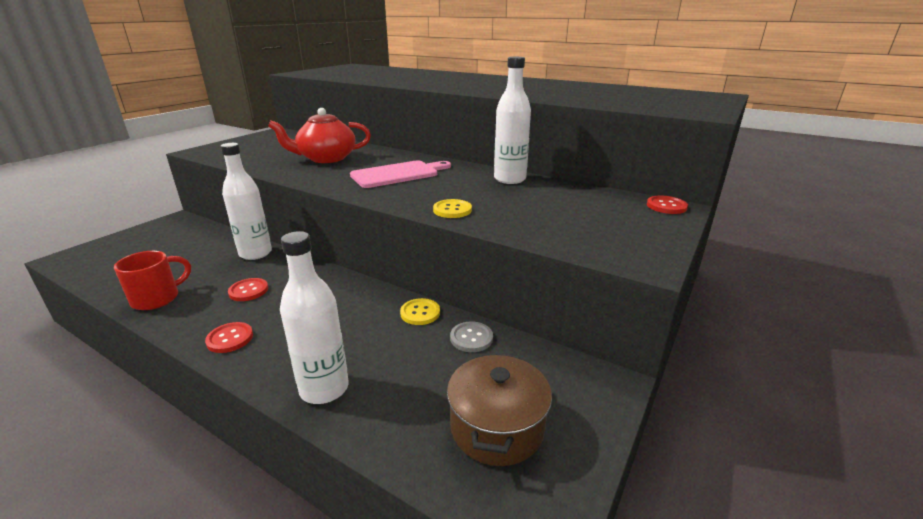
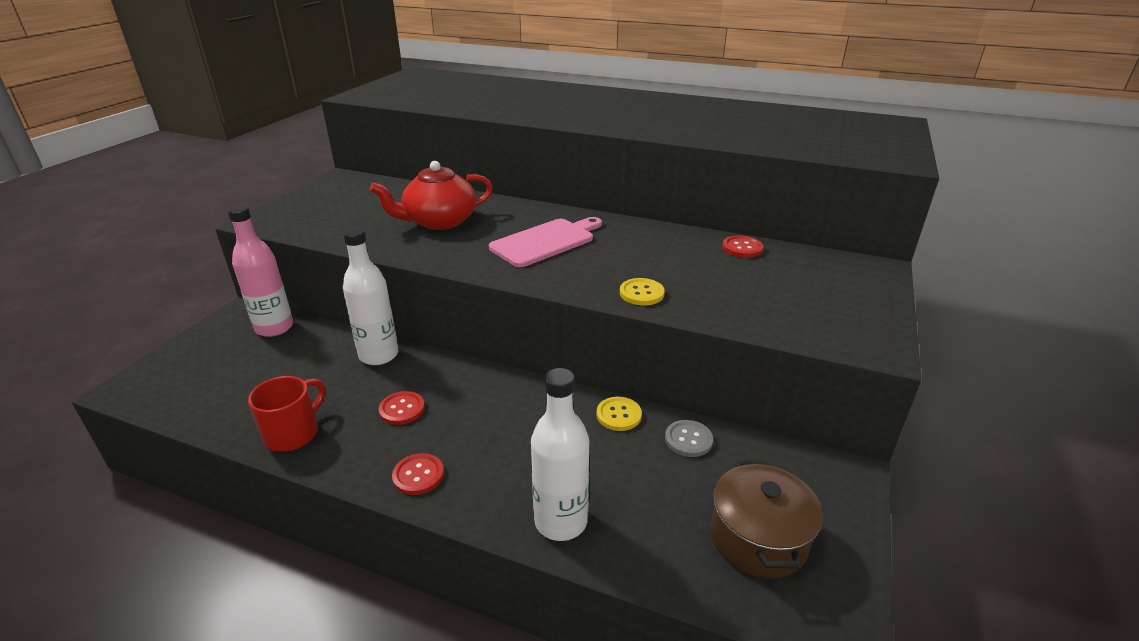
camera: 10 degrees left, 5 degrees up
(193, 230) = (274, 328): none -> pink bottle
(510, 179) = (680, 239): white bottle -> none
(666, 206) = (866, 266): red button -> red button (742, 248)

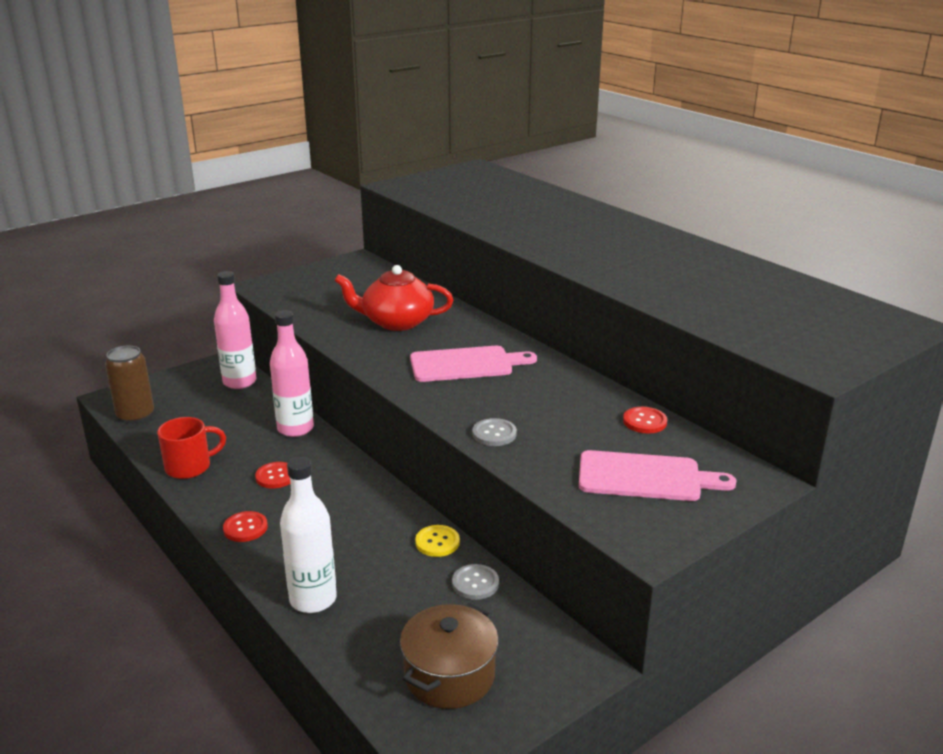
camera: 30 degrees right, 5 degrees down
(174, 399) = (135, 415): none -> brown can
(379, 355) = (295, 429): white bottle -> pink bottle
(641, 293) = (494, 434): yellow button -> grey button
(799, 291) = (645, 477): none -> pink cutting board

